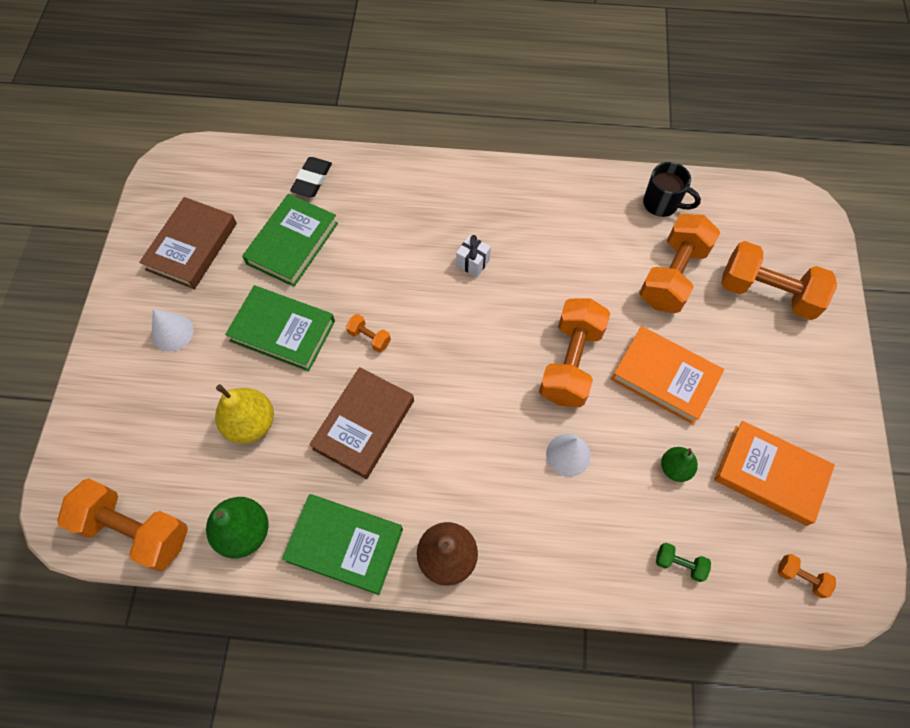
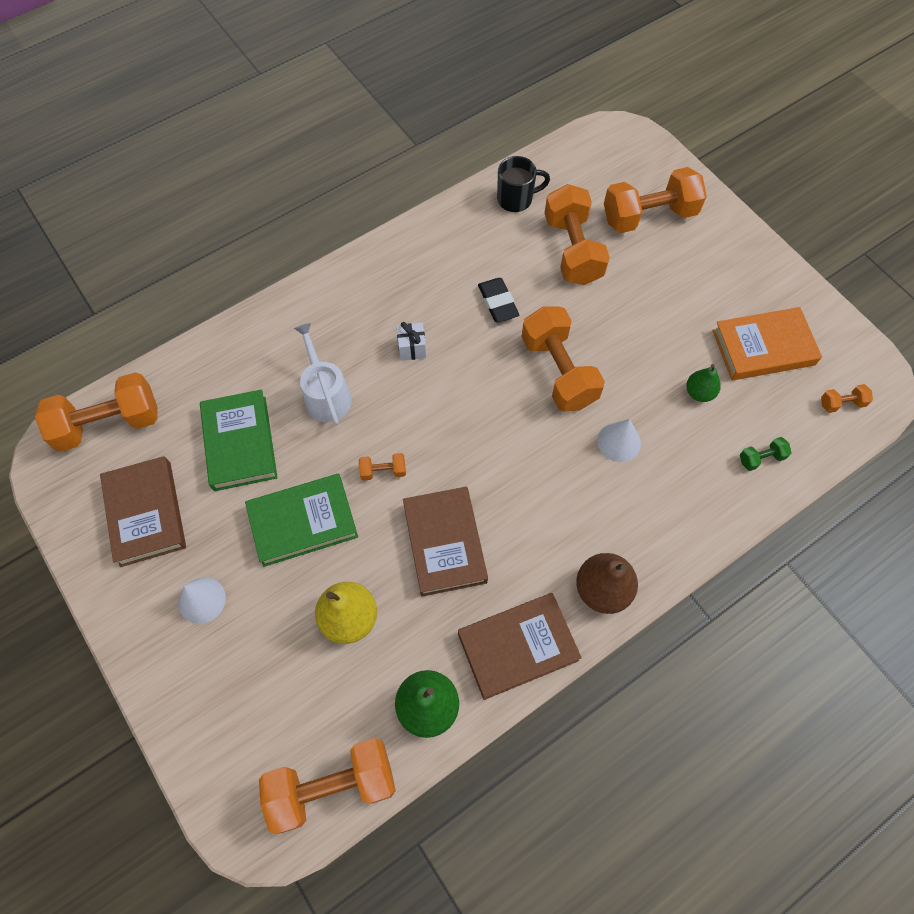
camera: 40 degrees left, 0 degrees up
(224, 168) = (109, 423): none -> orange dumbbell
(312, 180) = (205, 376): black eraser -> black eraser (498, 302)
(345, 545) = (517, 647): green book -> brown book
(380, 252) = (326, 395): none -> white watering can
(664, 377) = (634, 331): orange book -> none

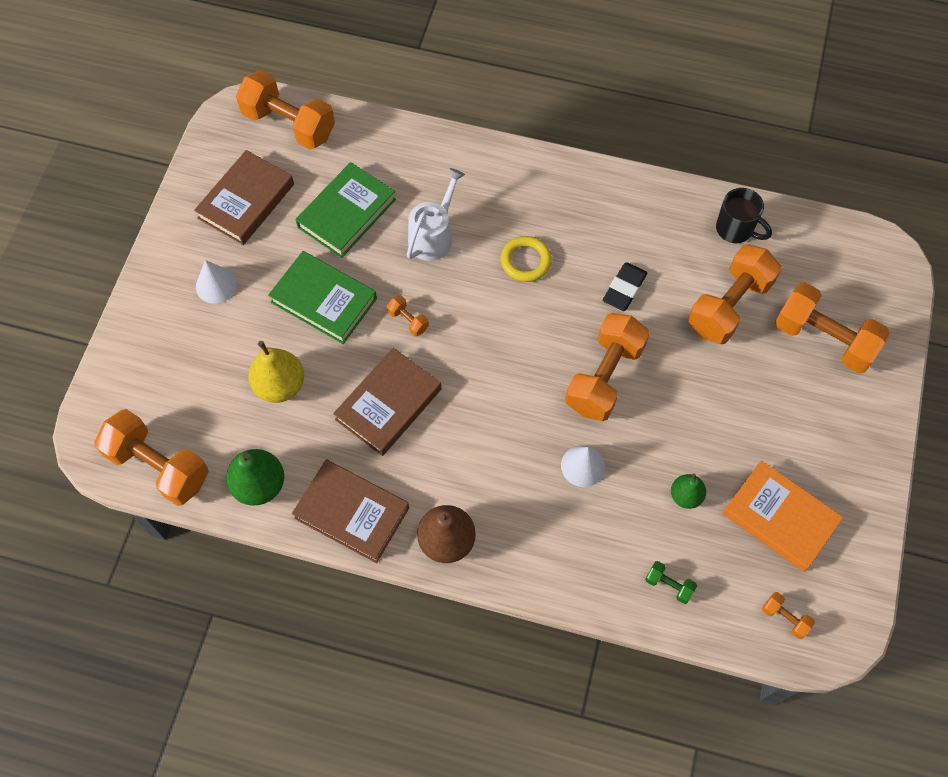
camera: 50 degrees right, 0 degrees up
(412, 348) = (525, 261): white gift -> yellow ring

